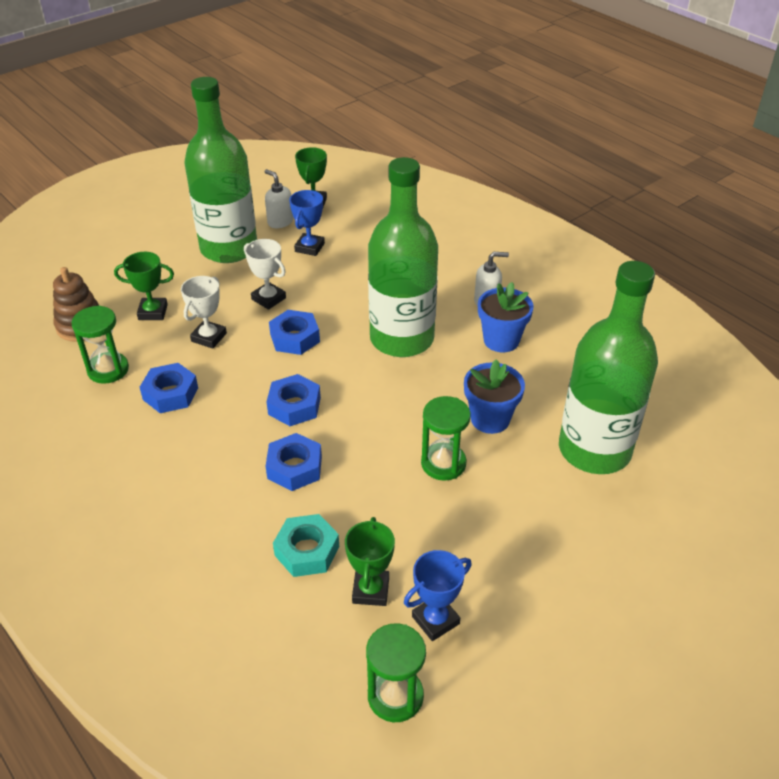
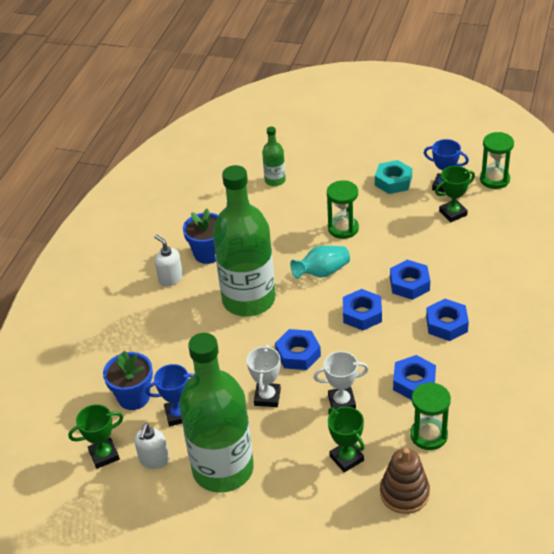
camera: 120 degrees left, 0 degrees up
(206, 461) = (446, 324): none -> blue nut
(307, 551) = (457, 247): turquoise nut -> turquoise nut (393, 181)
(387, 408) = (322, 272): none -> turquoise vase
(490, 419) = (288, 227): blue flower pot -> blue flower pot (134, 397)
(594, 450) = (275, 180): green bottle -> green bottle, size x0.44

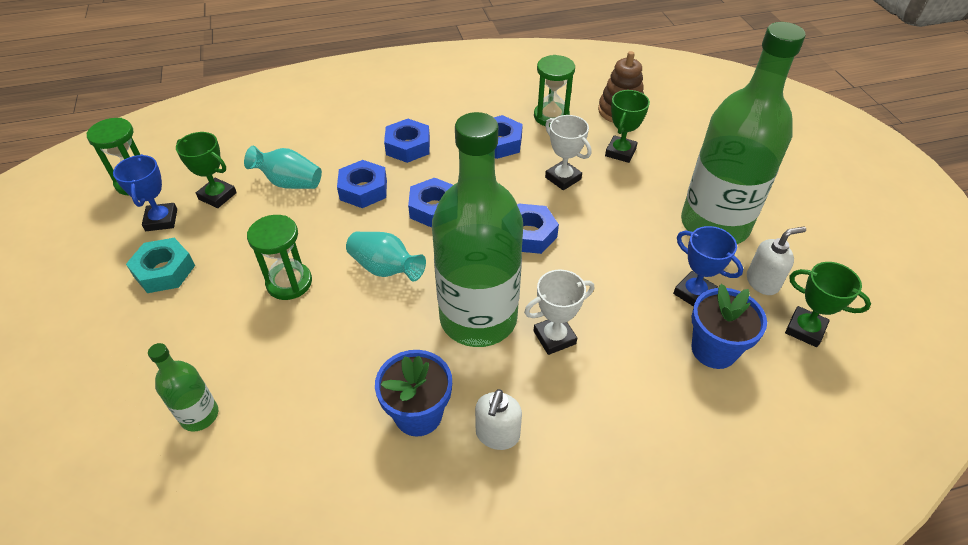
camera: 125 degrees left, 5 degrees up
(267, 397) = (605, 232): white trophy -> white trophy (554, 337)
(444, 249) = (289, 183): none -> turquoise vase

